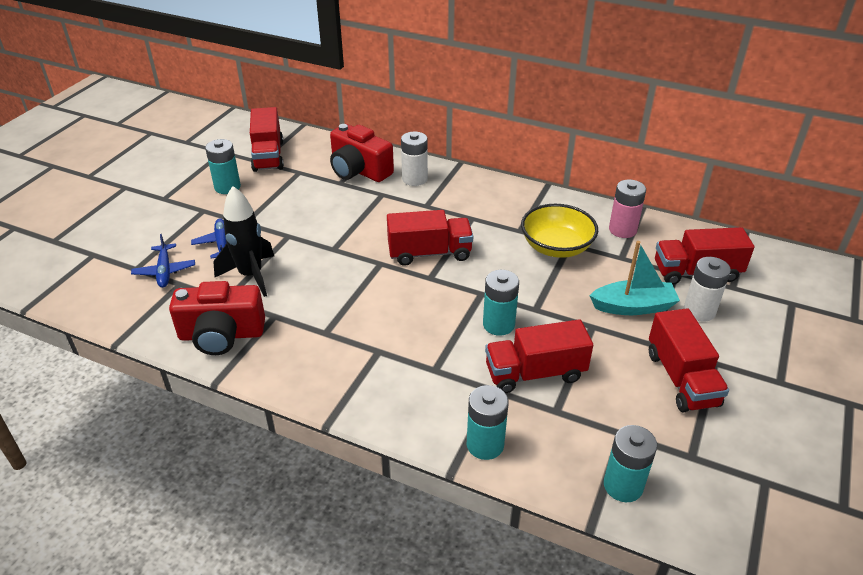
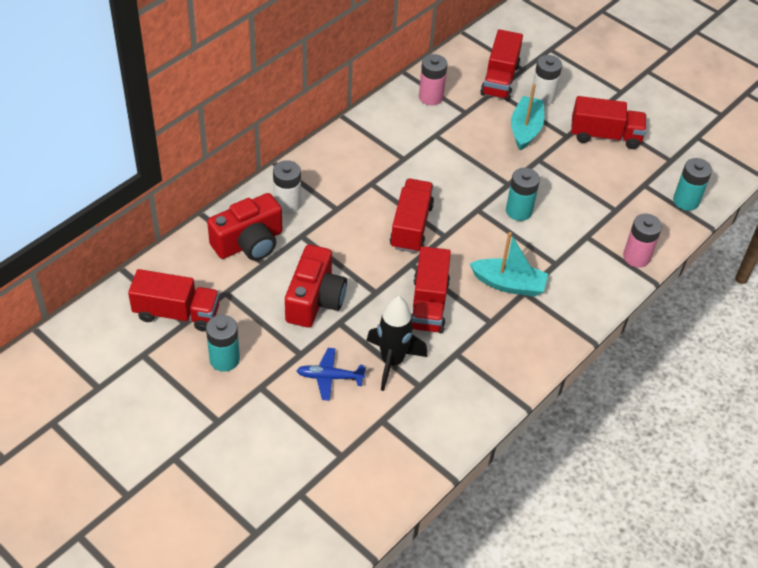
camera: 75 degrees left, 10 degrees up
(165, 271) = (356, 431): blue plane -> none
(221, 335) = (469, 395): red camera -> red camera (315, 300)
(384, 336) = (508, 284): none -> turquoise boat
(485, 444) = (636, 257): turquoise battery -> pink battery
(535, 373) = (577, 208): red truck -> red truck (428, 304)
(556, 247) = (436, 144): yellow bowl -> none

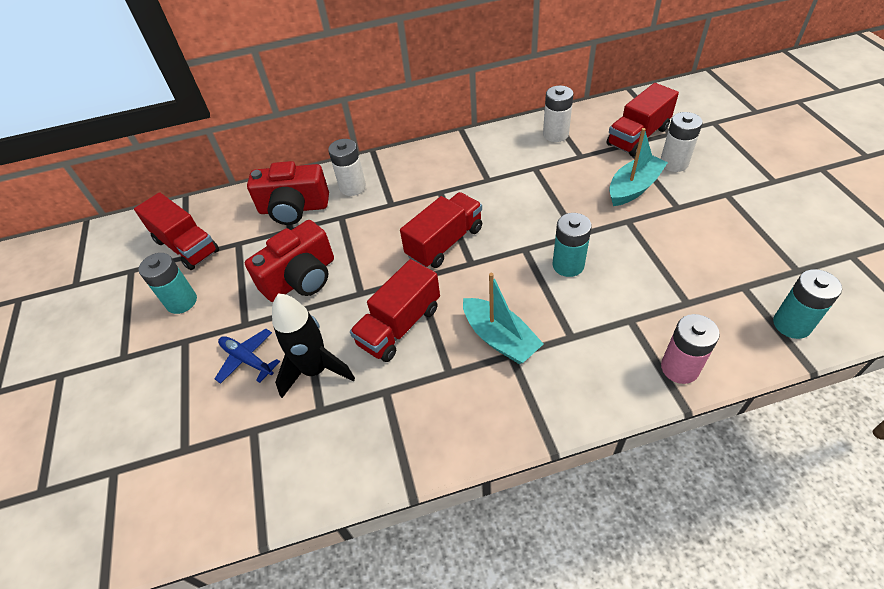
camera: 40 degrees right, 0 degrees up
(431, 97) = (555, 134): pink battery -> white battery
(605, 136) = (724, 219): red truck -> none

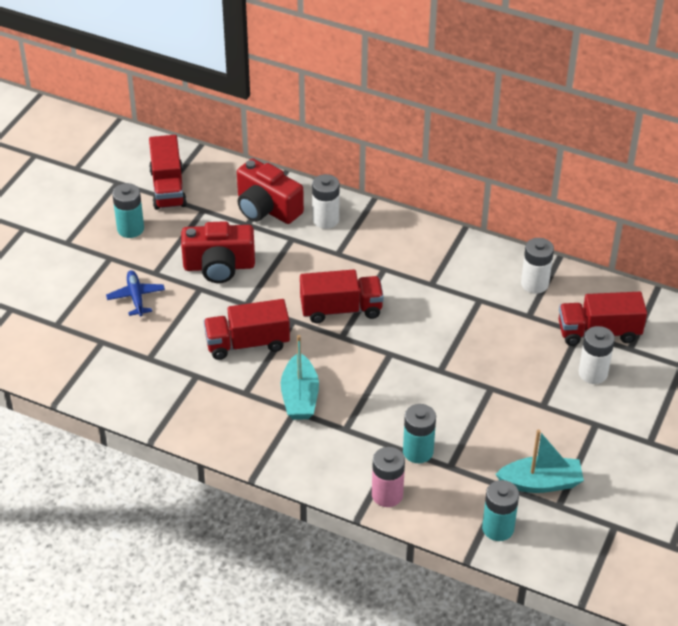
camera: 35 degrees right, 5 degrees down
(316, 370) = (169, 333): black rocket -> none
(568, 265) = (404, 386): turquoise battery -> turquoise battery (418, 451)
(633, 188) = (532, 368): turquoise boat -> turquoise boat (540, 483)

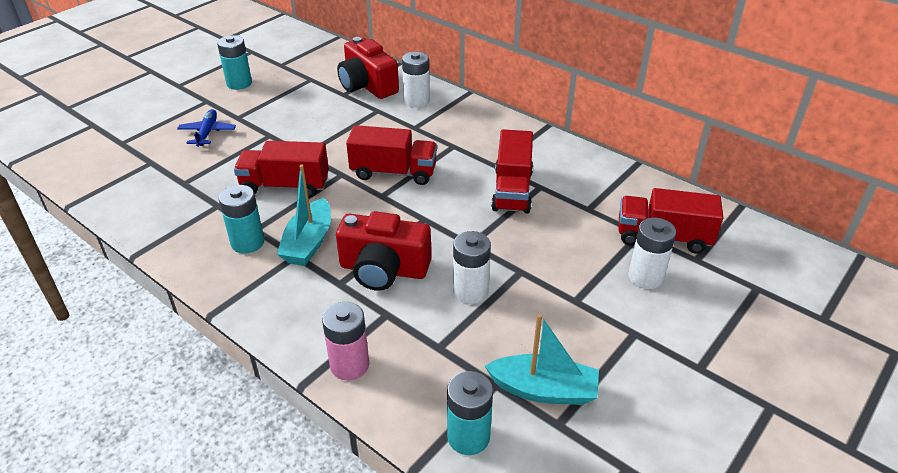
camera: 15 degrees right, 5 degrees down
(168, 188) = (291, 60): red truck -> red truck (512, 190)
(219, 266) = (298, 121): red camera -> red camera (383, 269)
(418, 451) = (408, 323): turquoise battery -> turquoise battery (247, 242)
(534, 284) = (604, 181): white battery -> white battery (470, 291)

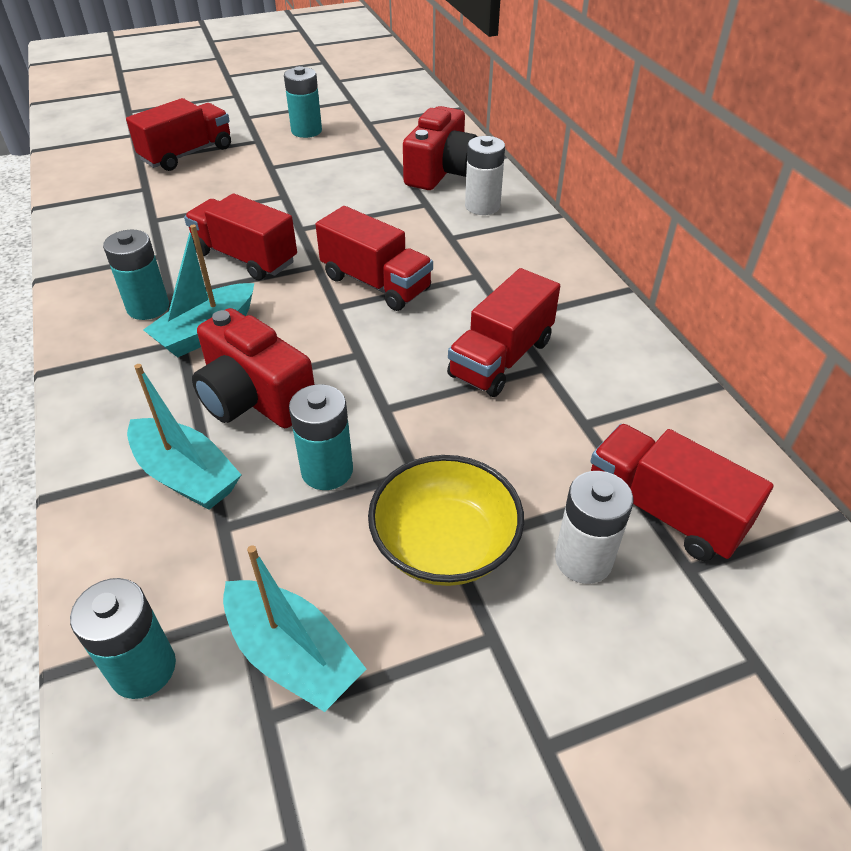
camera: 30 degrees right, 5 degrees up
(159, 127) = (187, 154): none -> red truck
(207, 133) = (225, 174): blue plane -> none
(349, 365) = (108, 499): pink battery -> none
(367, 85) = (441, 171): red camera -> red camera turned 150 degrees counterclockwise
(386, 330) = (186, 476): none -> turquoise boat
(470, 291) = (327, 471): white battery -> turquoise battery
(571, 300) = (445, 544): none -> yellow bowl

